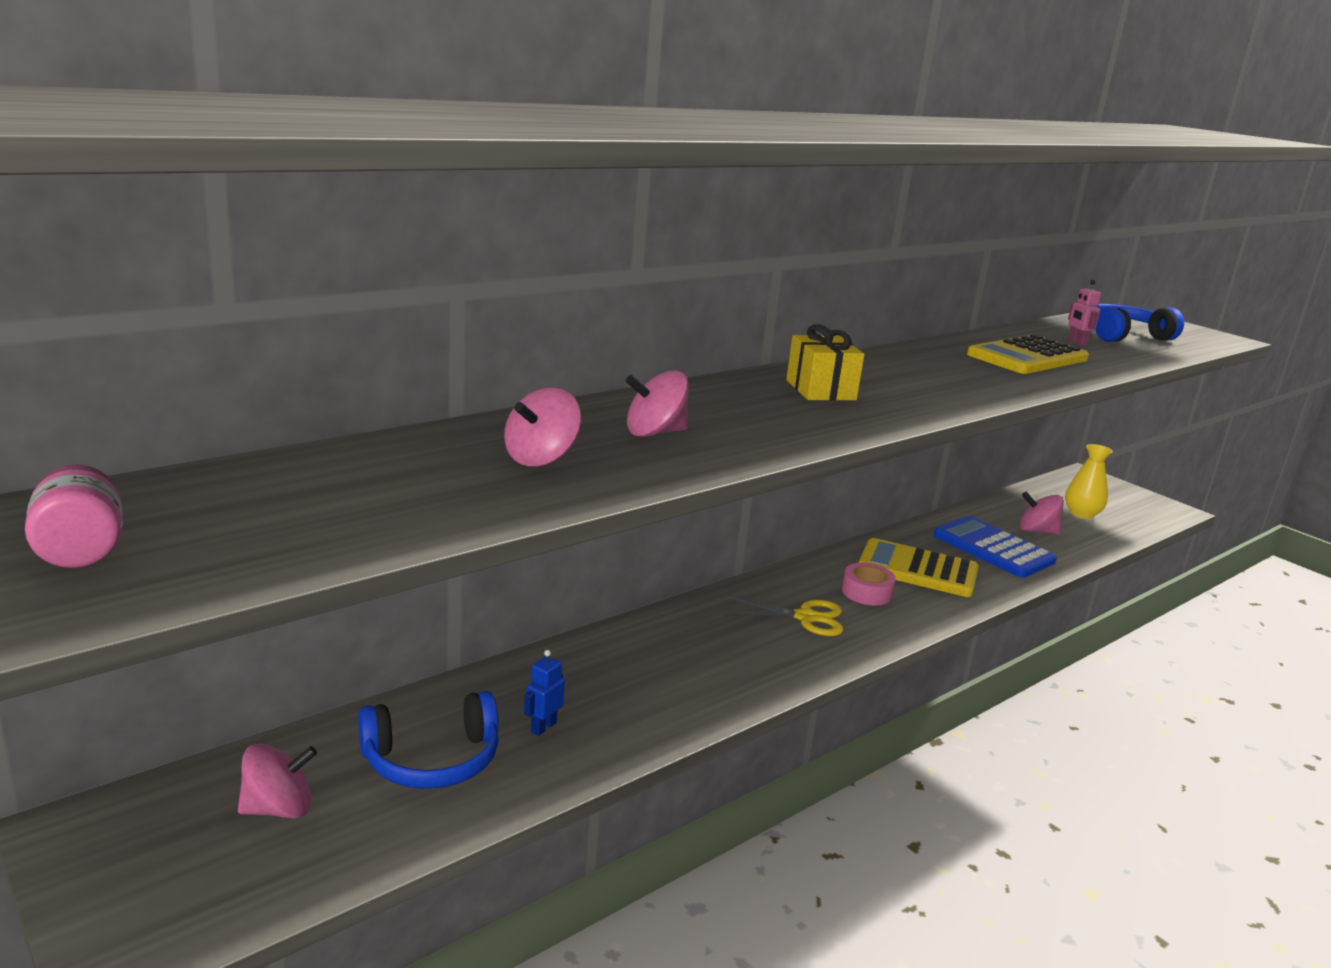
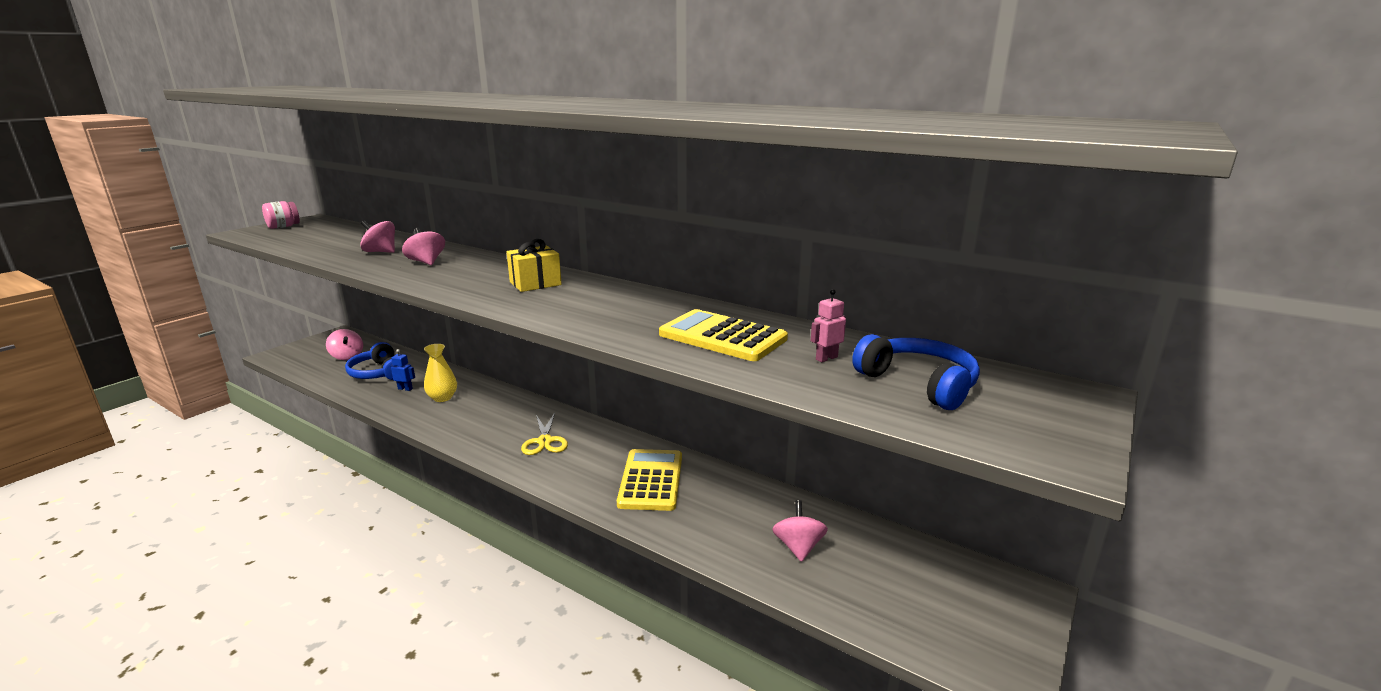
camera: 75 degrees right, 0 degrees up
(866, 592) = (595, 461): pink tape -> none
(993, 548) = (728, 519): blue calculator -> none
(1081, 514) = (886, 583): yellow vase -> yellow vase (442, 398)

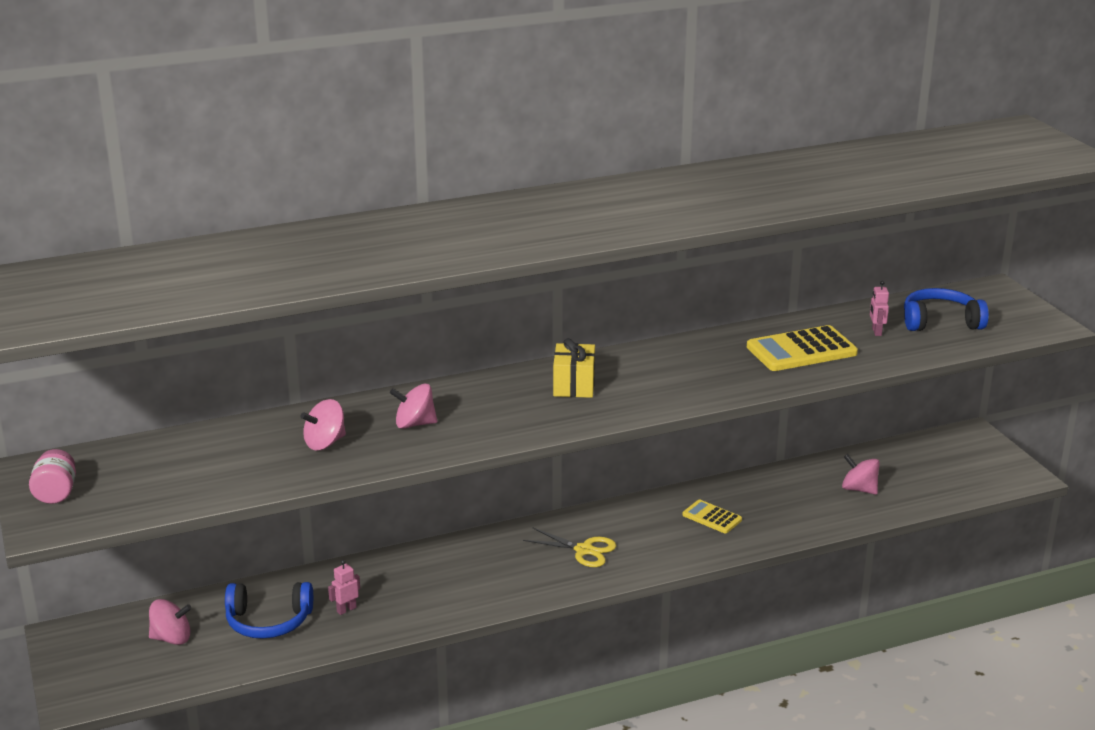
camera: 55 degrees left, 5 degrees up
(405, 389) = (346, 609): blue robot -> pink robot
(442, 398) = (406, 589): yellow vase -> none
(651, 480) = (712, 517): yellow calculator -> yellow calculator, size x0.57

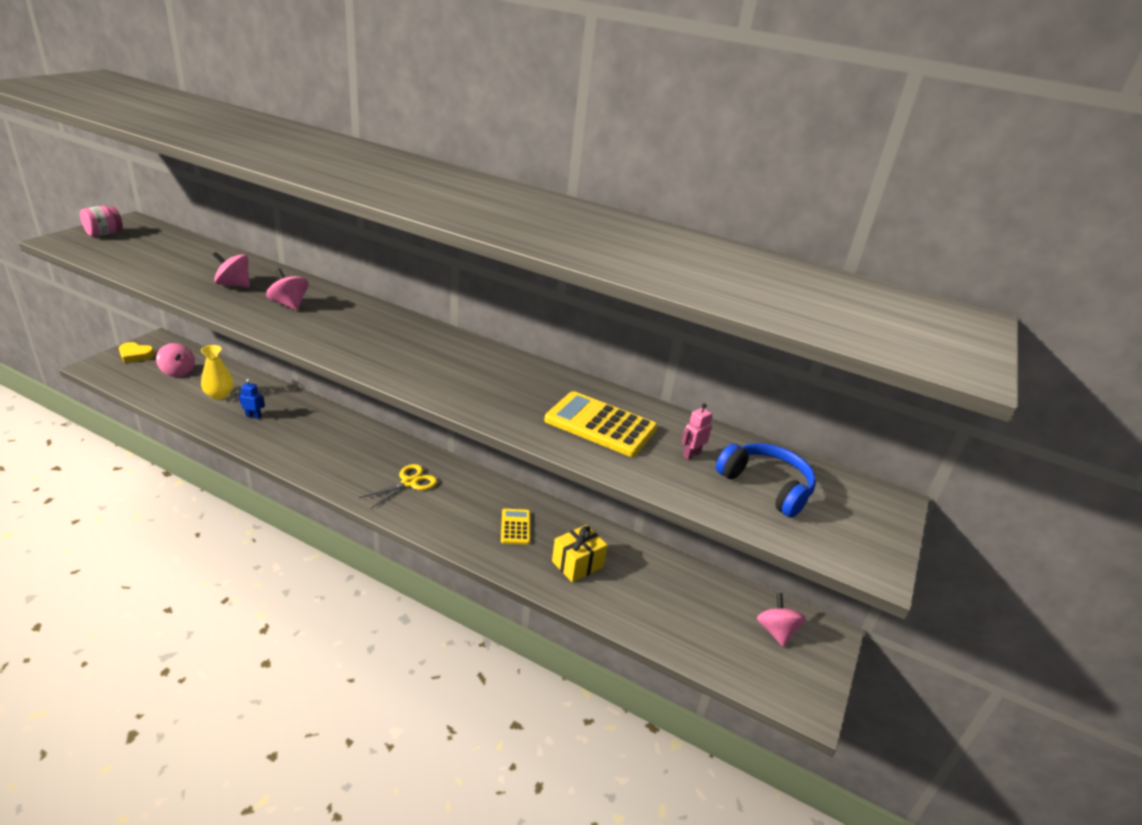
camera: 45 degrees right, 5 degrees up
(83, 662) = (135, 355): none -> yellow heart
(268, 621) = (219, 395): blue headphones -> yellow vase
(346, 609) = (253, 416): pink robot -> blue robot
(574, 386) = (411, 343): yellow gift -> yellow gift (577, 564)
(584, 550) = (409, 483): yellow scissors -> yellow scissors turned 120 degrees counterclockwise
(859, 489) = (648, 594): pink spinning top -> pink spinning top (776, 631)

